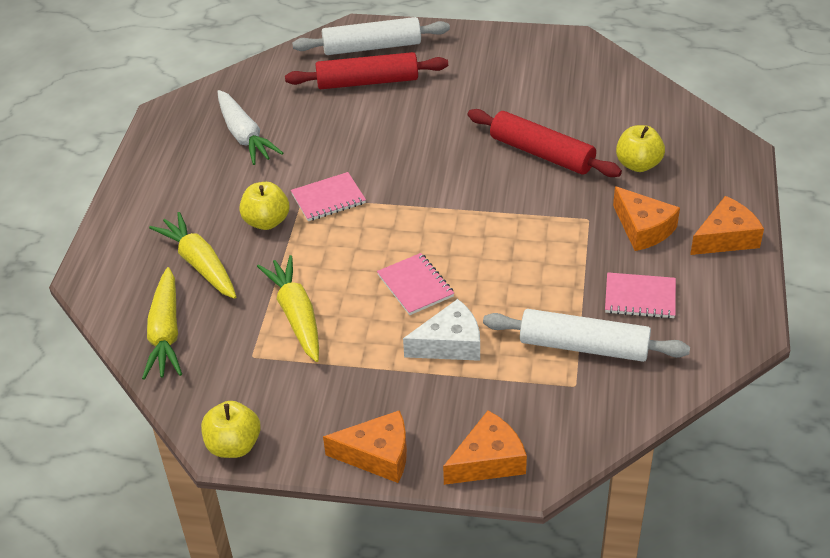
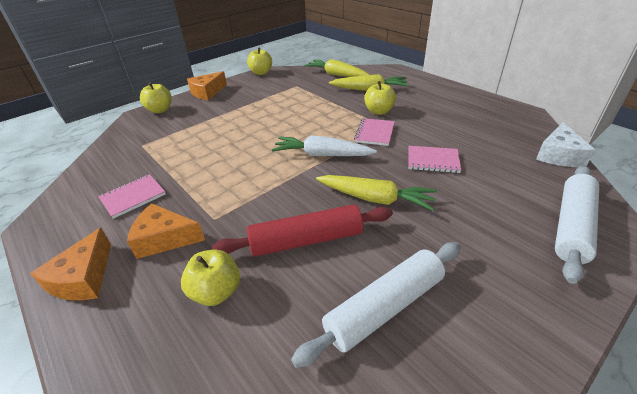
camera: 130 degrees right, 5 degrees down
(244, 136) = (473, 128): white carrot -> white carrot (322, 155)
(296, 315) = (302, 99): yellow carrot -> yellow carrot (375, 199)
(367, 82) = (505, 198): red rolling pin -> none
(415, 286) = (270, 132): pink notebook -> pink notebook (433, 161)
(450, 344) = (222, 125): white cheese -> white cheese (558, 155)
(488, 461) = (160, 110): orange cheese -> yellow apple
(584, 346) = (150, 159): white rolling pin -> white rolling pin (385, 307)

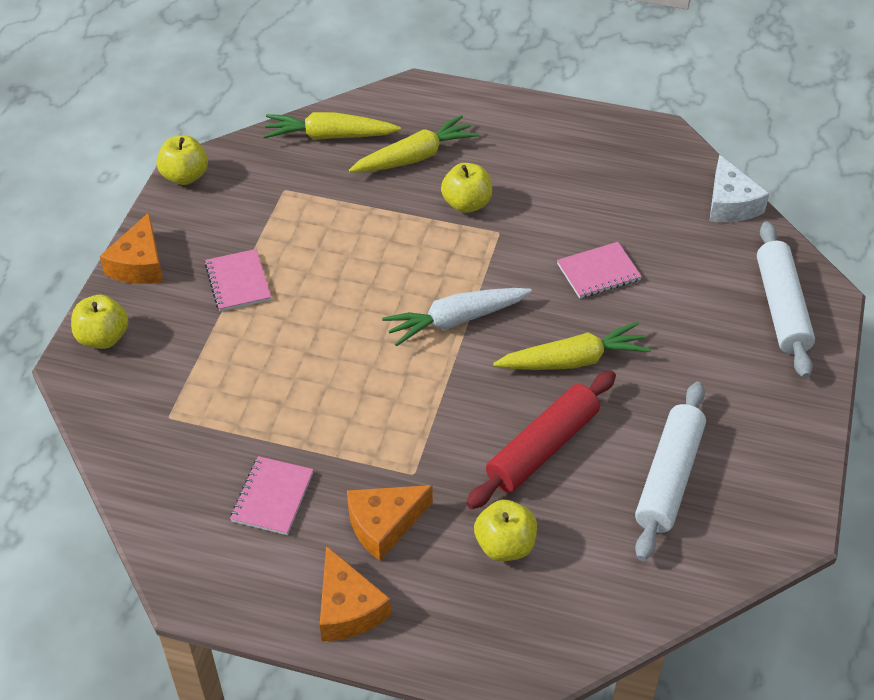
camera: 35 degrees left, 10 degrees up
(374, 133) = (493, 251): pink notebook -> pink notebook (238, 282)

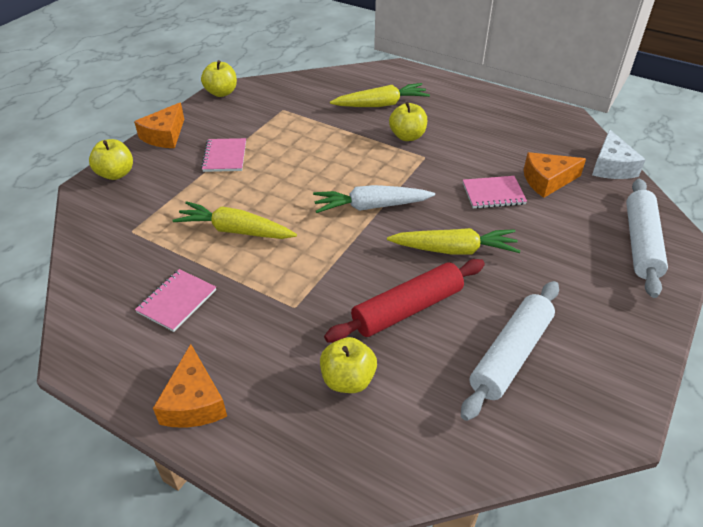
camera: 15 degrees right, 5 degrees down
(329, 136) = (327, 85): yellow carrot -> yellow carrot (235, 230)
(384, 524) = (254, 340): orange cheese -> orange cheese (547, 181)

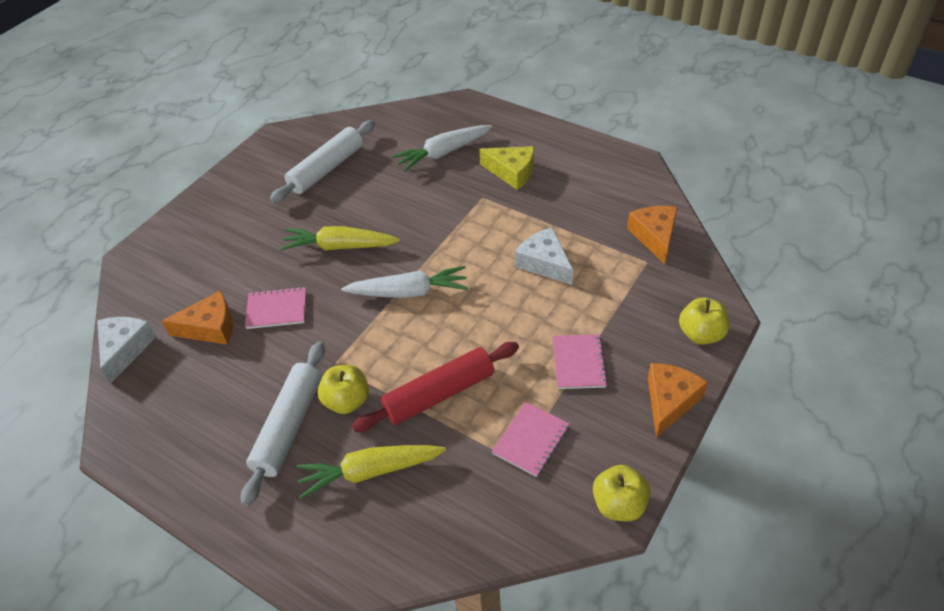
camera: 175 degrees left, 5 degrees up
(177, 301) = (578, 200): pink notebook -> pink notebook (531, 440)
(194, 402) = (545, 140): orange cheese -> orange cheese (654, 236)
(235, 230) = (544, 263): yellow carrot -> white cheese
(252, 343) = (512, 172): none -> yellow cheese
(348, 380) = (443, 153): yellow apple -> white carrot
(407, 309) = (393, 197): red rolling pin -> red rolling pin (439, 394)
(641, 243) = (168, 255): white rolling pin -> white rolling pin (289, 426)

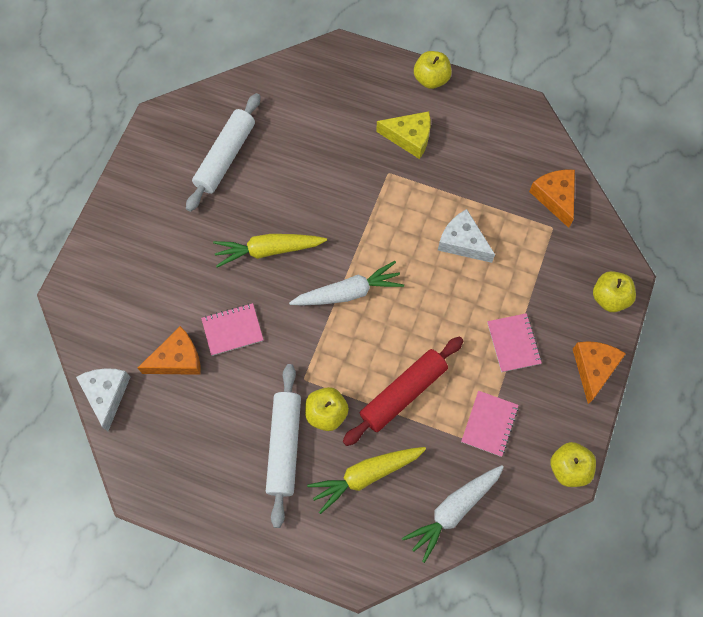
camera: 15 degrees left, 20 degrees up
(443, 153) = (336, 121): white carrot -> white carrot (453, 511)
(546, 130) = (431, 79): none -> yellow apple

